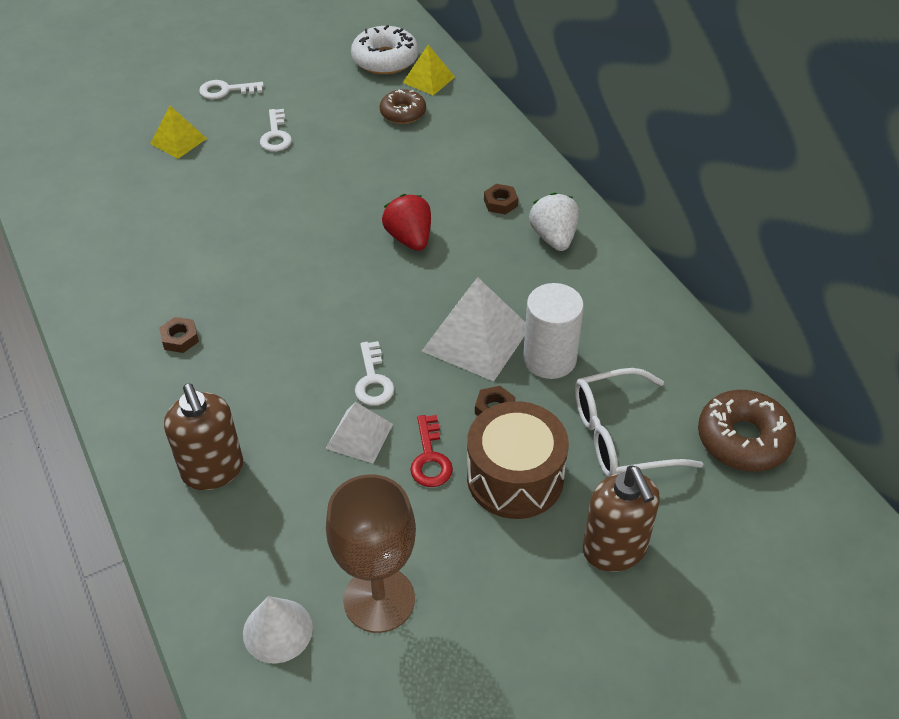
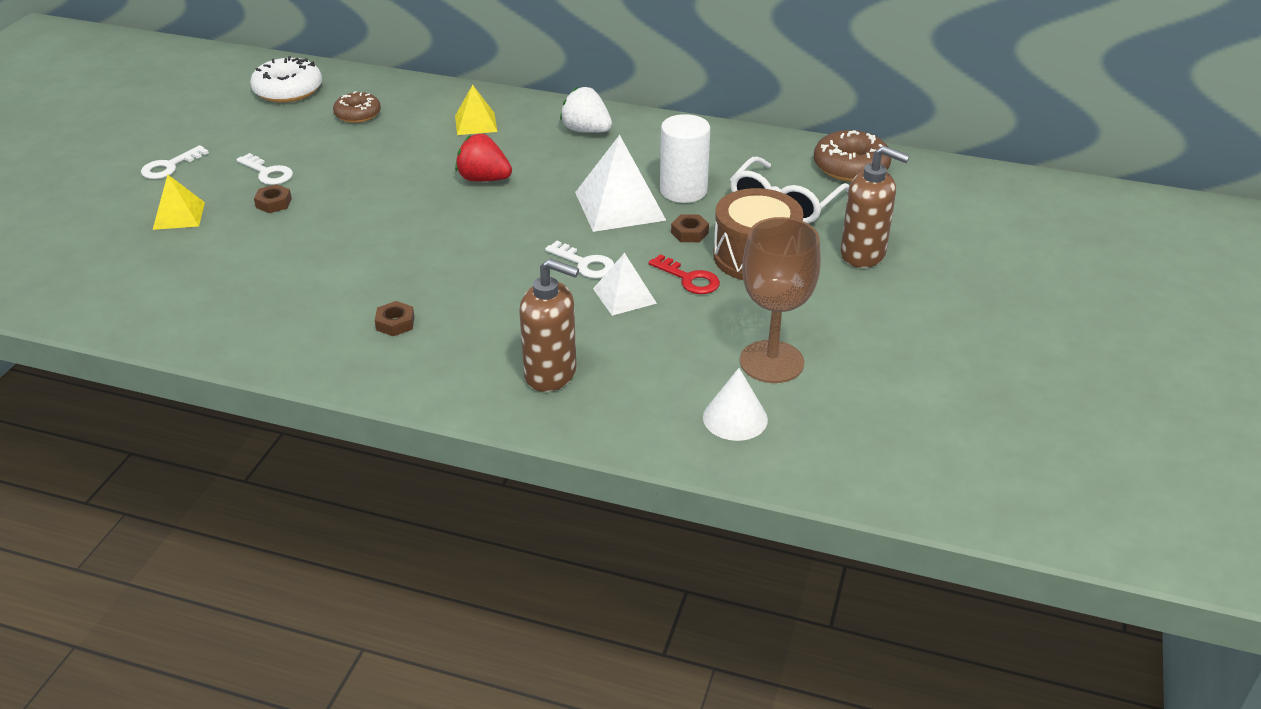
camera: 45 degrees left, 10 degrees down
(428, 79) = (346, 87): yellow pyramid -> yellow pyramid (476, 123)
(500, 203) = (519, 130): brown nut -> brown nut (273, 203)

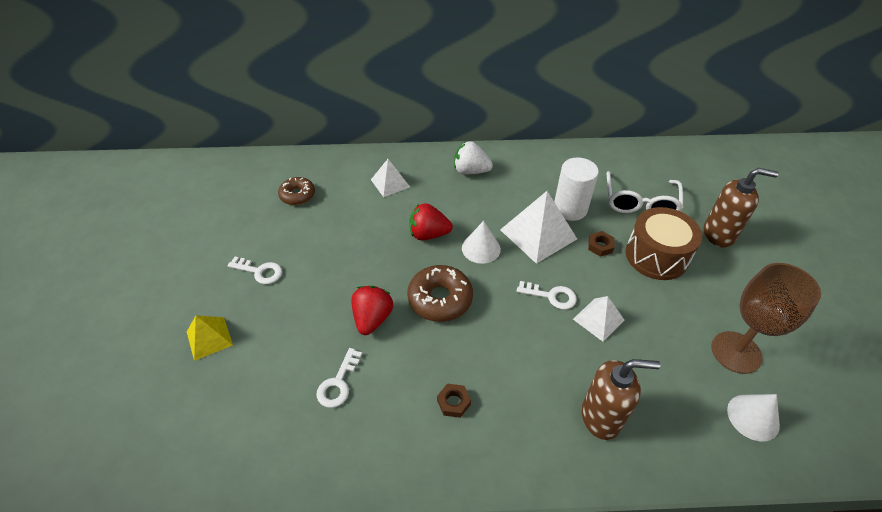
camera: 20 degrees left, 10 degrees up
(169, 166) = (173, 287): white key -> white key (338, 383)
(273, 203) = (282, 302): brown nut -> none
(288, 90) = (229, 184): white donut -> none
(361, 237) = (372, 318): none -> red strawberry
(476, 123) = (390, 183): yellow pyramid -> white pyramid
(536, 204) = (481, 248): none -> white cone
(689, 279) = (629, 289): red key -> none
(850, 167) = (656, 161): brown donut -> brown donut (440, 299)

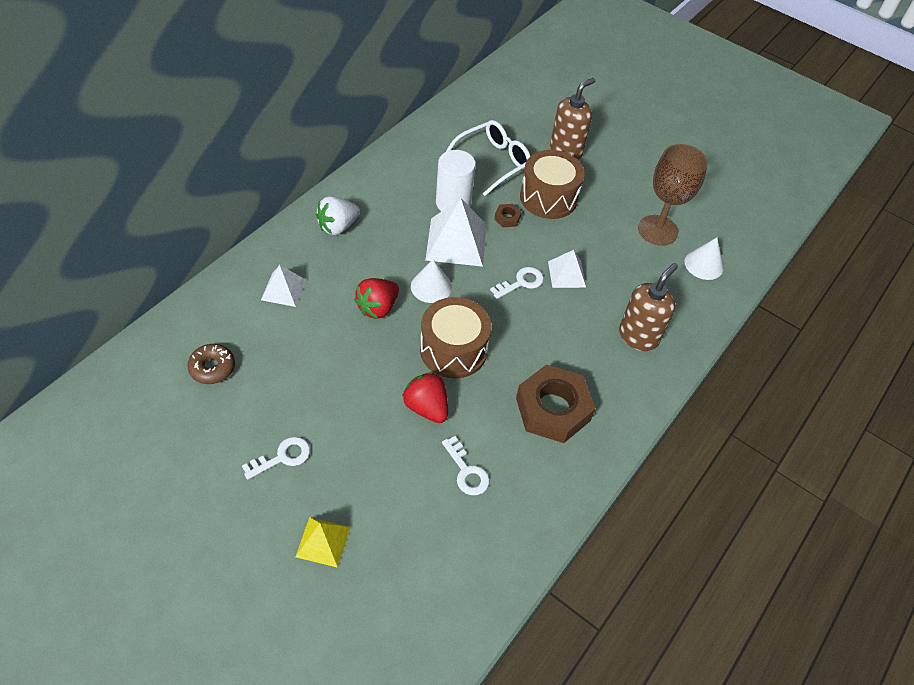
camera: 55 degrees left, 5 degrees up
(440, 299) = (453, 350): brown donut -> brown drum
(453, 402) = (552, 409): brown nut -> brown nut, size x2.43
(640, 203) = (493, 162): white glasses -> white glasses turned 90 degrees counterclockwise

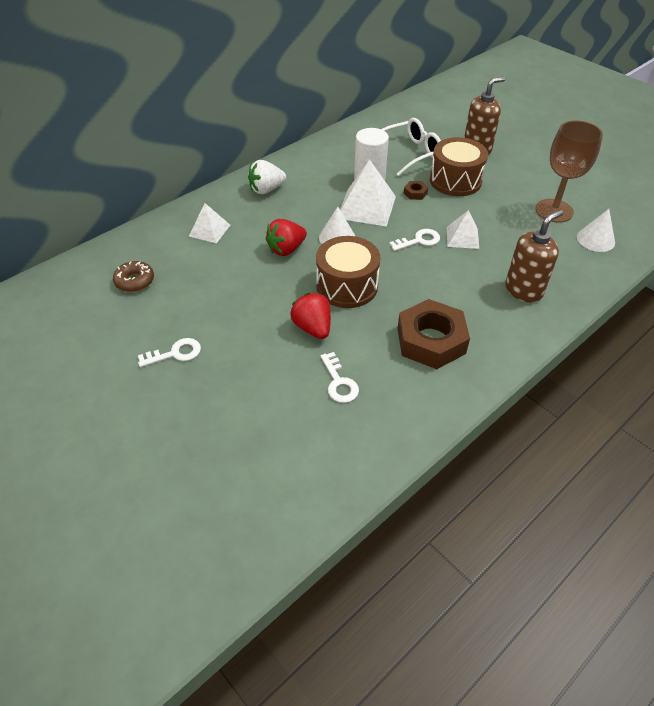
camera: 15 degrees right, 5 degrees down
(323, 541) = (193, 424): yellow pyramid -> none

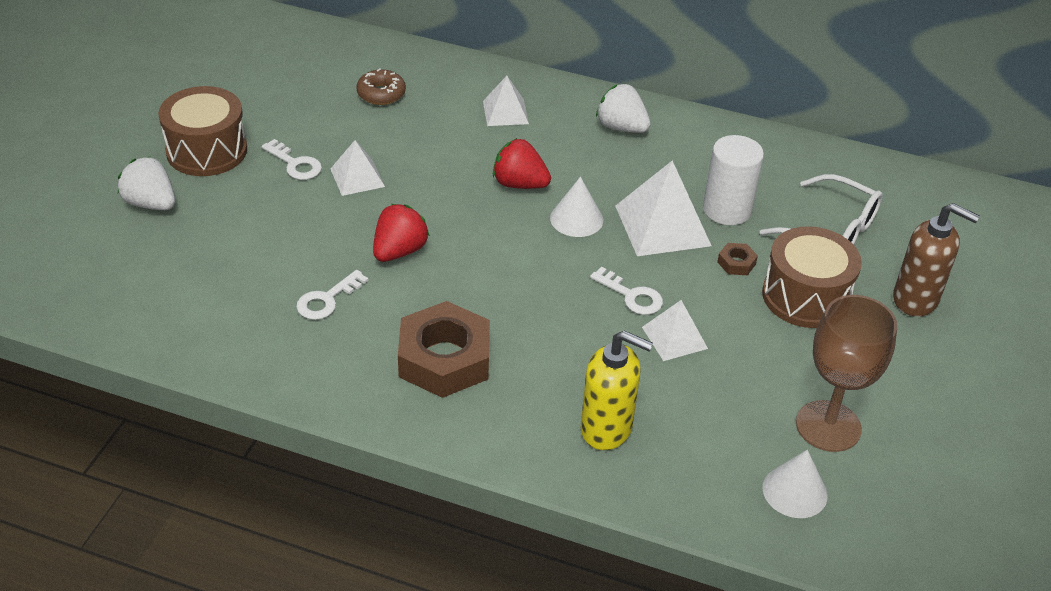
camera: 60 degrees right, 5 degrees down
(150, 461) = (151, 203): none -> white strawberry
(218, 324) = (357, 177): none -> white pyramid
(347, 286) = (491, 256): brown drum -> brown drum (207, 150)
(523, 290) = (607, 429): brown soap dispenser -> yellow soap dispenser

